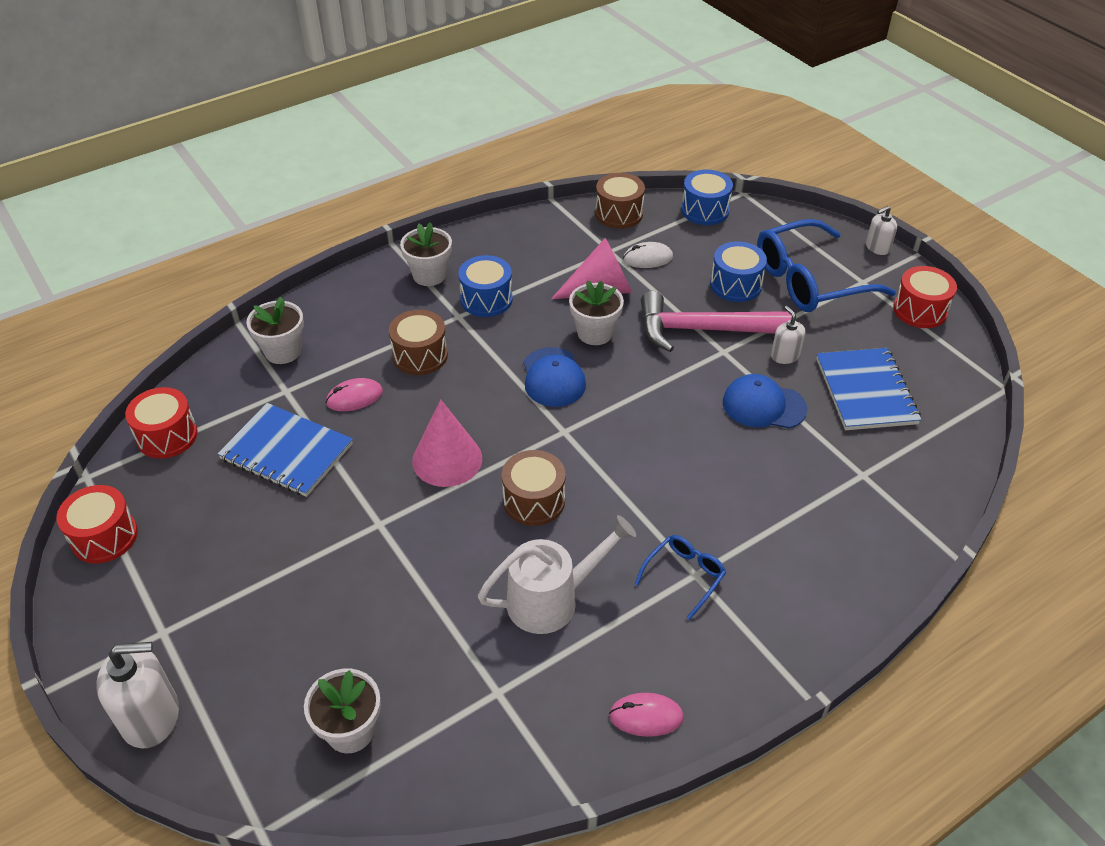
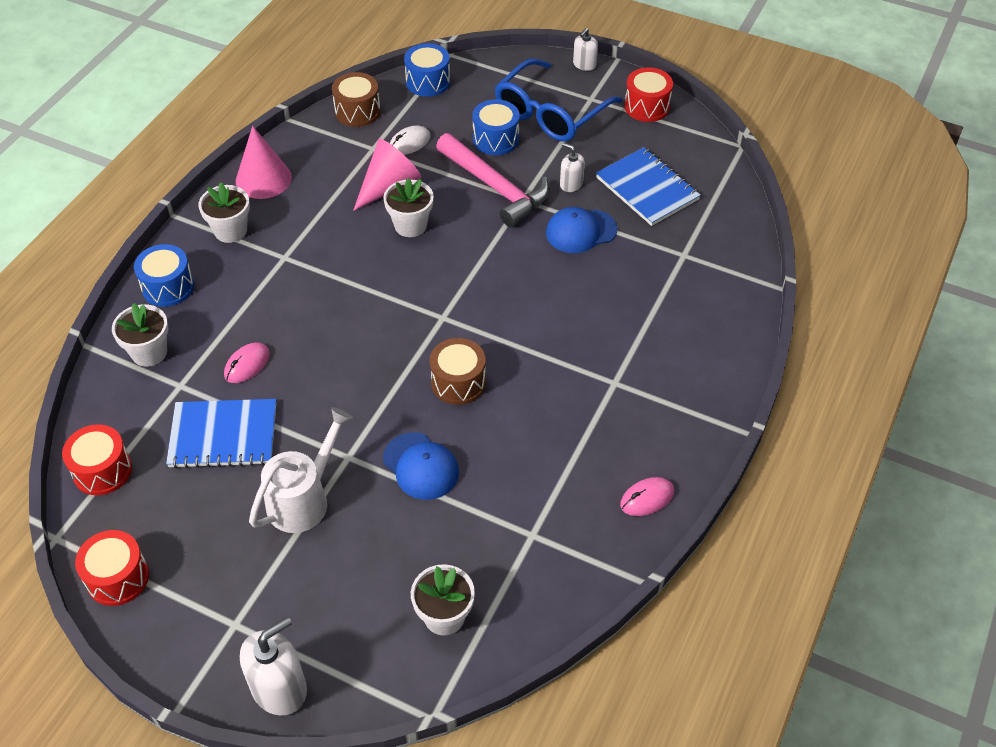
camera: 30 degrees left, 5 degrees up
(420, 355) = (277, 305): brown drum -> none
(447, 459) = (365, 381): pink cone -> pink cone (263, 179)
(486, 299) = (298, 232): blue drum -> blue drum (168, 287)
(552, 599) = (525, 449): white watering can -> white watering can (304, 498)
(553, 377) = (403, 277): blue cap -> blue cap (421, 466)
(684, 576) = (608, 387): blue glasses -> none
(703, 330) = (495, 187): pink hammer -> pink hammer turned 105 degrees counterclockwise

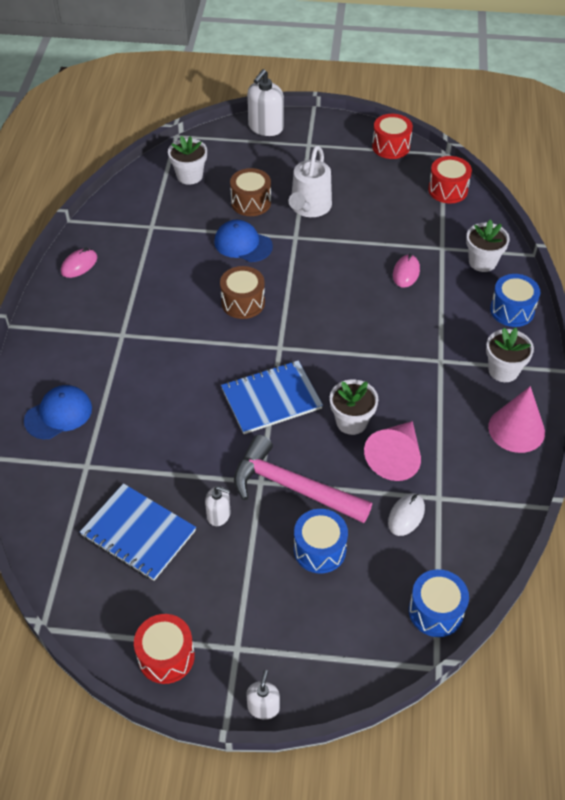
camera: 160 degrees right, 0 degrees up
(223, 435) = (387, 227): blue notebook -> blue notebook (271, 399)
(357, 111) = (485, 541): brown drum -> brown drum (251, 202)
(550, 113) = (275, 608): blue glasses -> none
(581, 231) = (191, 462): blue cap -> blue cap (58, 414)

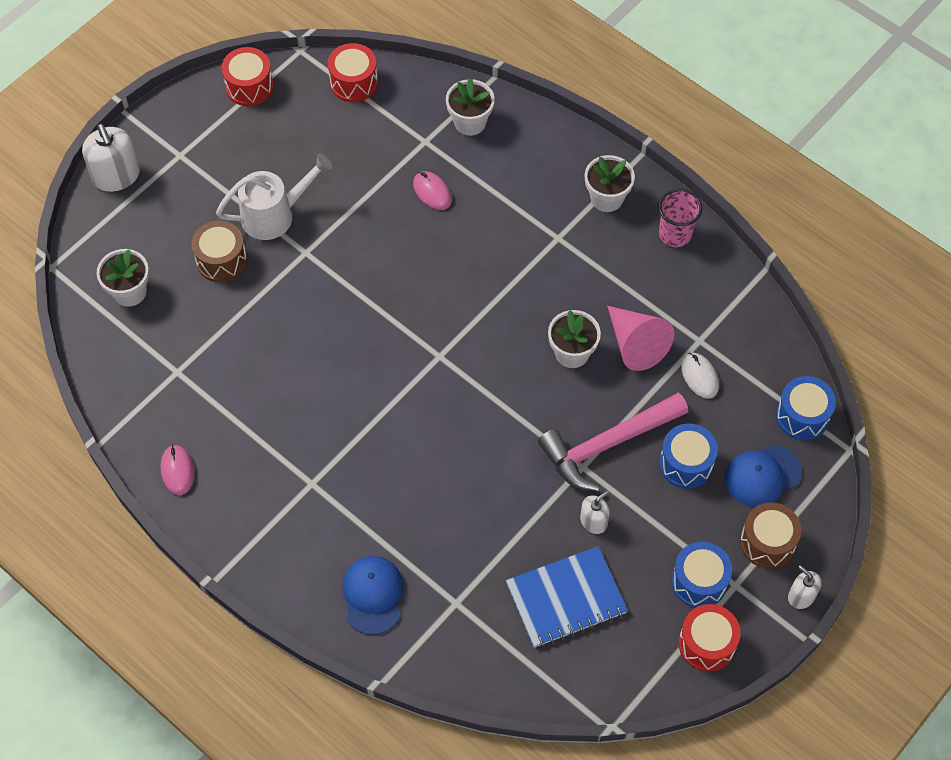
camera: 55 degrees left, 10 degrees up
(243, 244) = (276, 304): blue cap -> blue cap (762, 476)
(243, 302) = (356, 352): brown drum -> brown drum (767, 542)
(271, 399) = (496, 401): blue notebook -> none
(309, 208) = (275, 214): white watering can -> white watering can turned 75 degrees counterclockwise
(512, 310) = (546, 142): blue drum -> blue drum (699, 581)
(516, 429) = (675, 234): pink cone -> pink cup

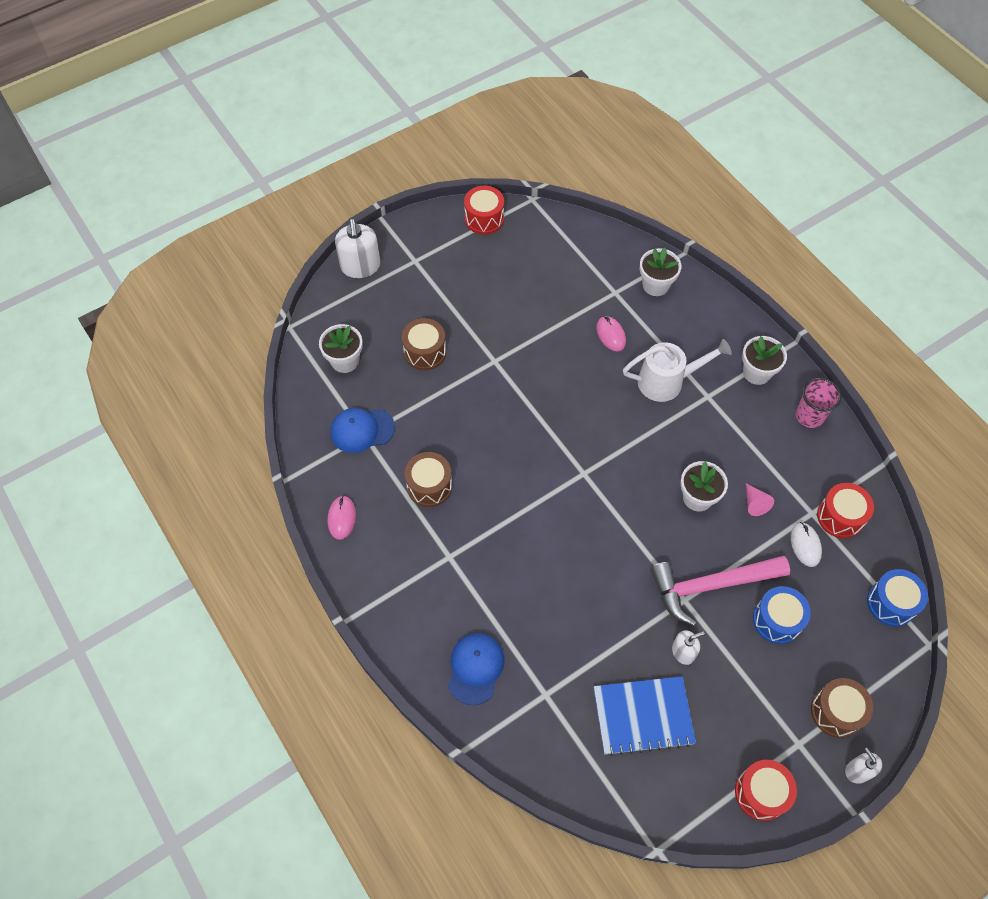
camera: 15 degrees right, 0 degrees up
(268, 411) = (429, 486): none -> brown drum
(275, 214) = (478, 325): white watering can -> white watering can (667, 381)
(353, 82) = (568, 233): red drum -> red drum (840, 517)
(635, 344) = (754, 503): pink cone -> pink cone, size x0.52
(699, 581) = (766, 732): blue drum -> none
(762, 476) = (844, 649): blue cap -> blue cap (362, 430)

